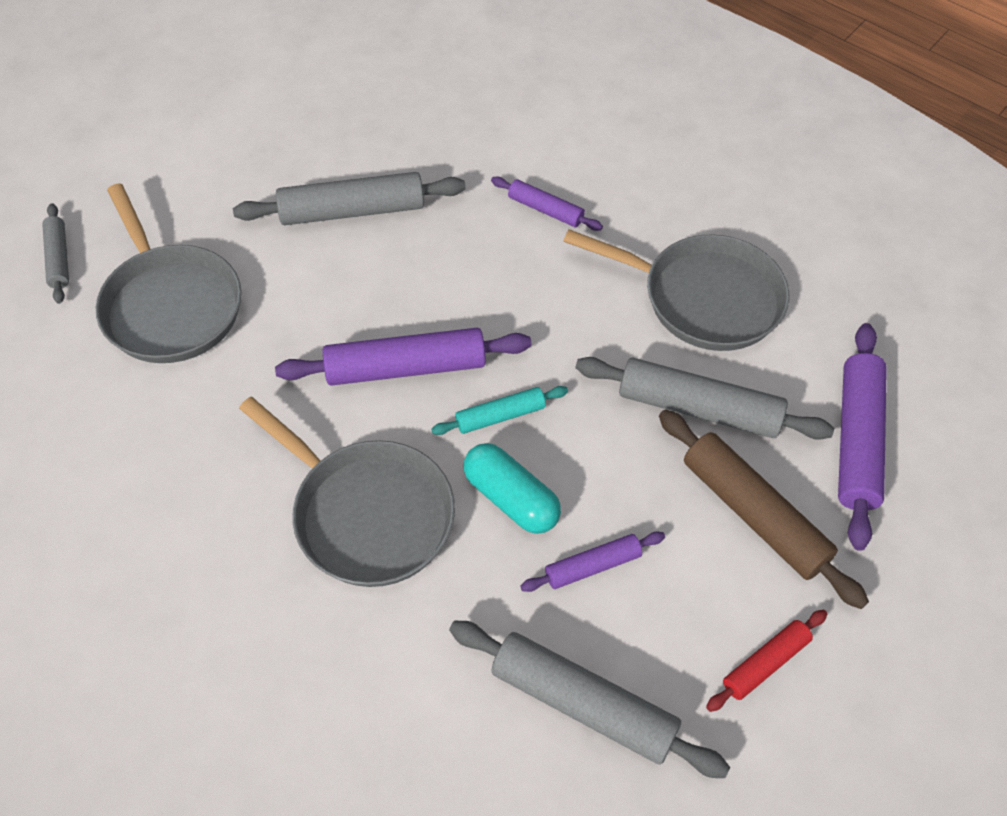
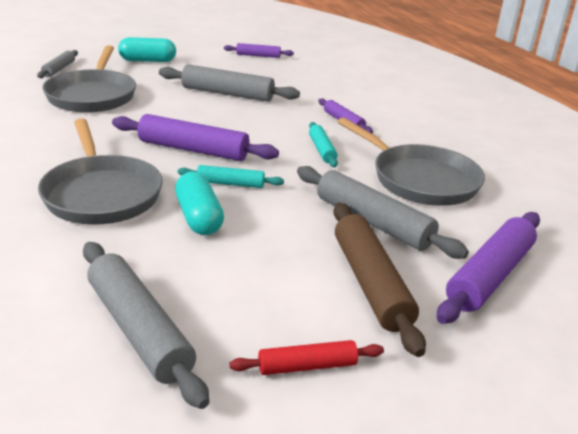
camera: 25 degrees right, 25 degrees down
(170, 172) = (148, 60): none -> turquoise capsule
(559, 290) = (322, 150): none -> turquoise rolling pin
(592, 566) = (221, 265): purple rolling pin -> purple rolling pin (258, 56)

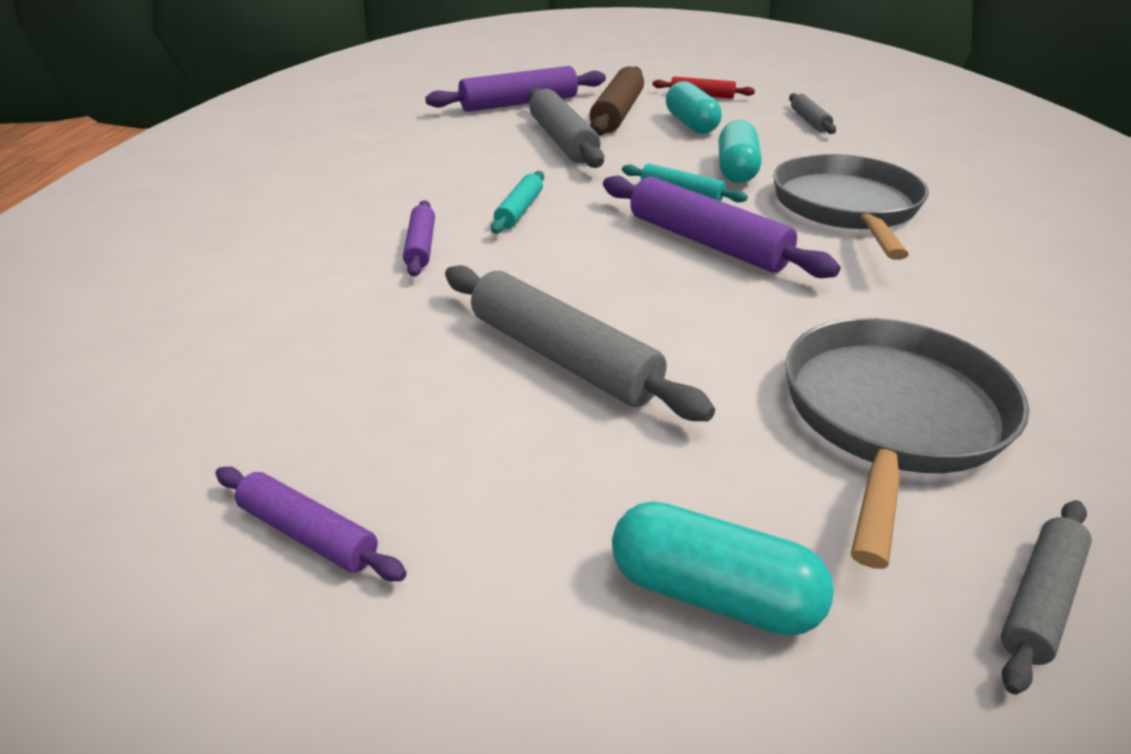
camera: 150 degrees left, 5 degrees up
(139, 330) = (809, 121): grey rolling pin -> grey rolling pin, size x0.55
(277, 282) = (691, 124): none -> turquoise capsule
(420, 180) = (453, 161): grey pan -> none

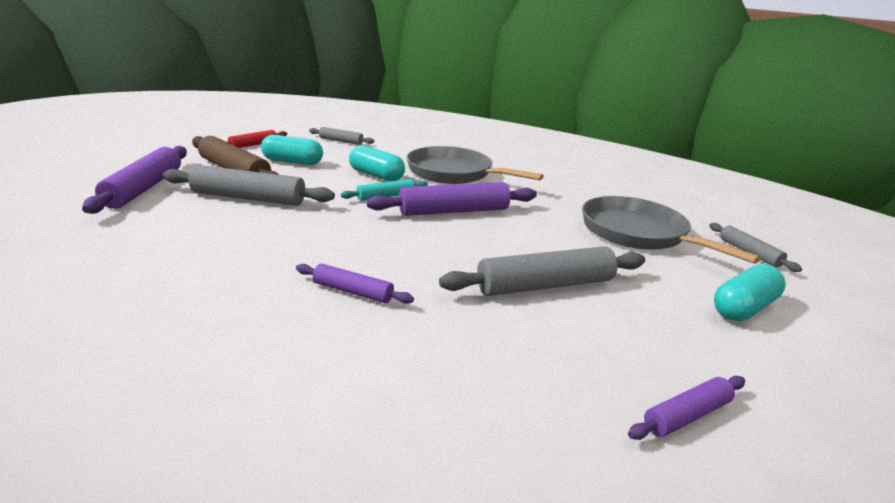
camera: 65 degrees left, 10 degrees down
(519, 210) = (342, 244): turquoise rolling pin -> none

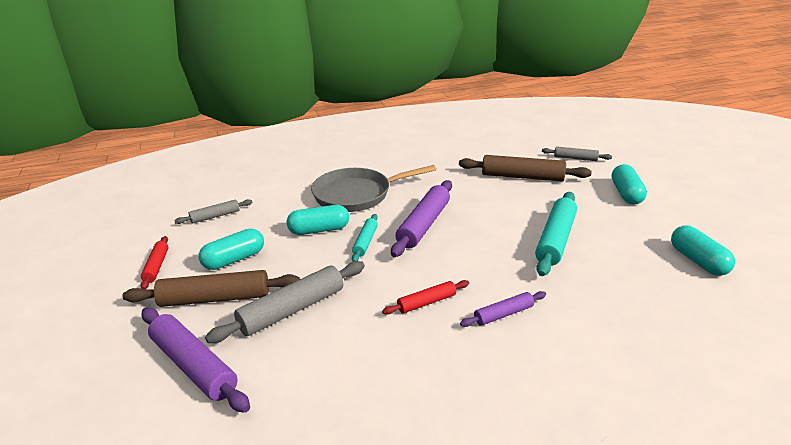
camera: 45 degrees left, 5 degrees up
(325, 247) = (426, 302): none -> red rolling pin
(545, 285) = (556, 240): grey rolling pin -> turquoise rolling pin
(638, 233) = (522, 177): grey pan -> brown rolling pin
(687, 415) = (698, 261): purple rolling pin -> turquoise capsule

